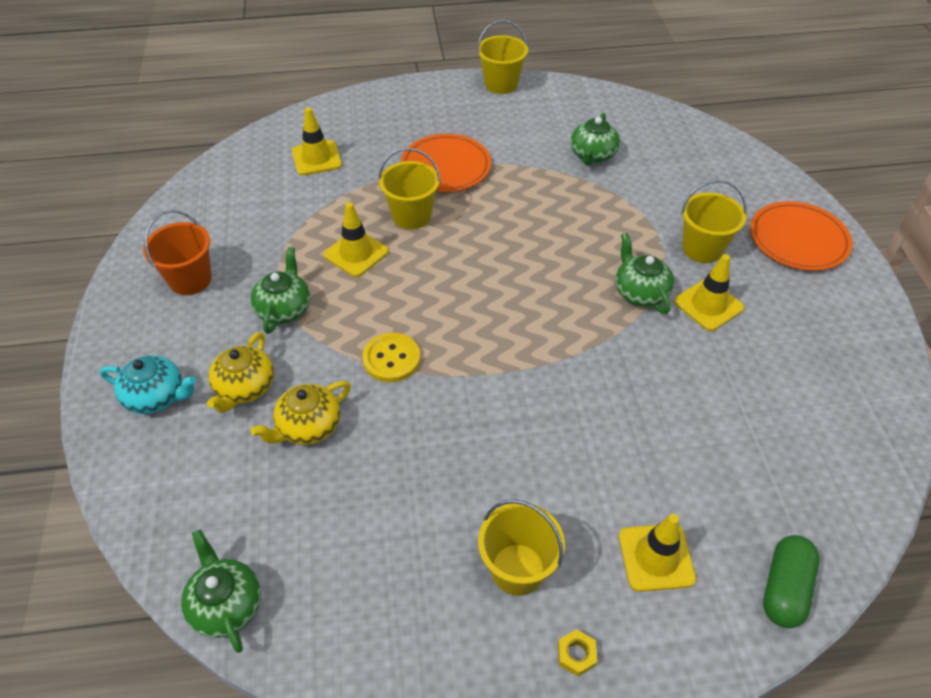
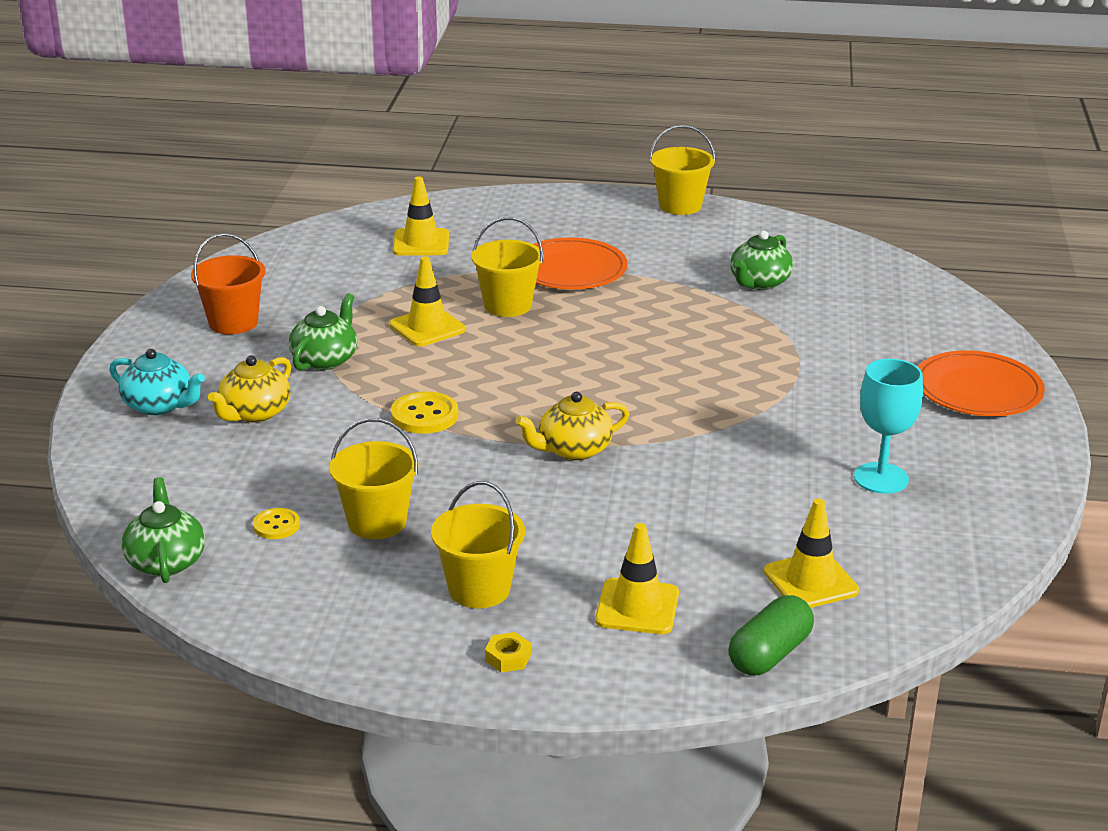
camera: 15 degrees right, 20 degrees down
(308, 426) = (308, 452): yellow teapot -> yellow teapot (573, 450)
(312, 529) = (276, 525): none -> yellow button
(640, 292) = (746, 405): green teapot -> none
(702, 248) = (848, 380): yellow bucket -> yellow bucket (377, 522)
(708, 305) = (824, 428): yellow traffic cone -> yellow traffic cone (810, 581)
(774, 353) = (881, 478): none -> turquoise goblet

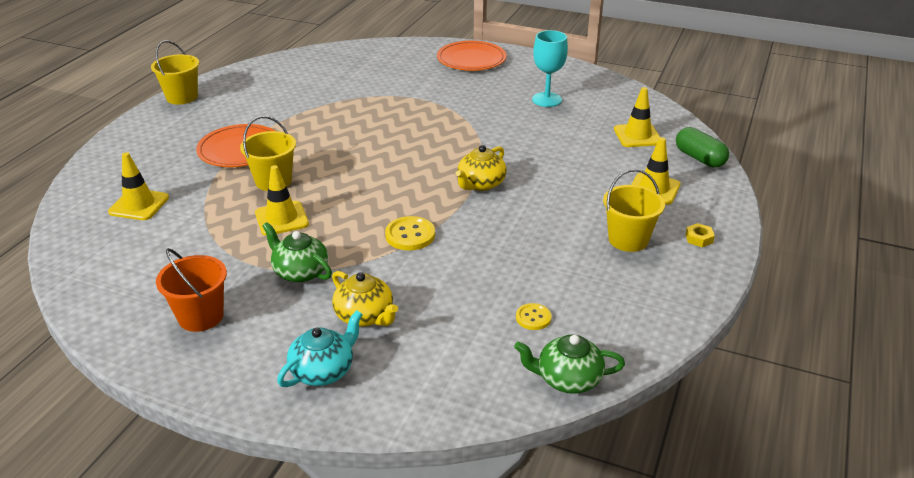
camera: 75 degrees left, 5 degrees up
(377, 522) = (542, 271): yellow bucket -> none
(573, 450) = (480, 184): yellow teapot -> yellow teapot turned 45 degrees clockwise
(759, 283) = (311, 91): green teapot -> none

